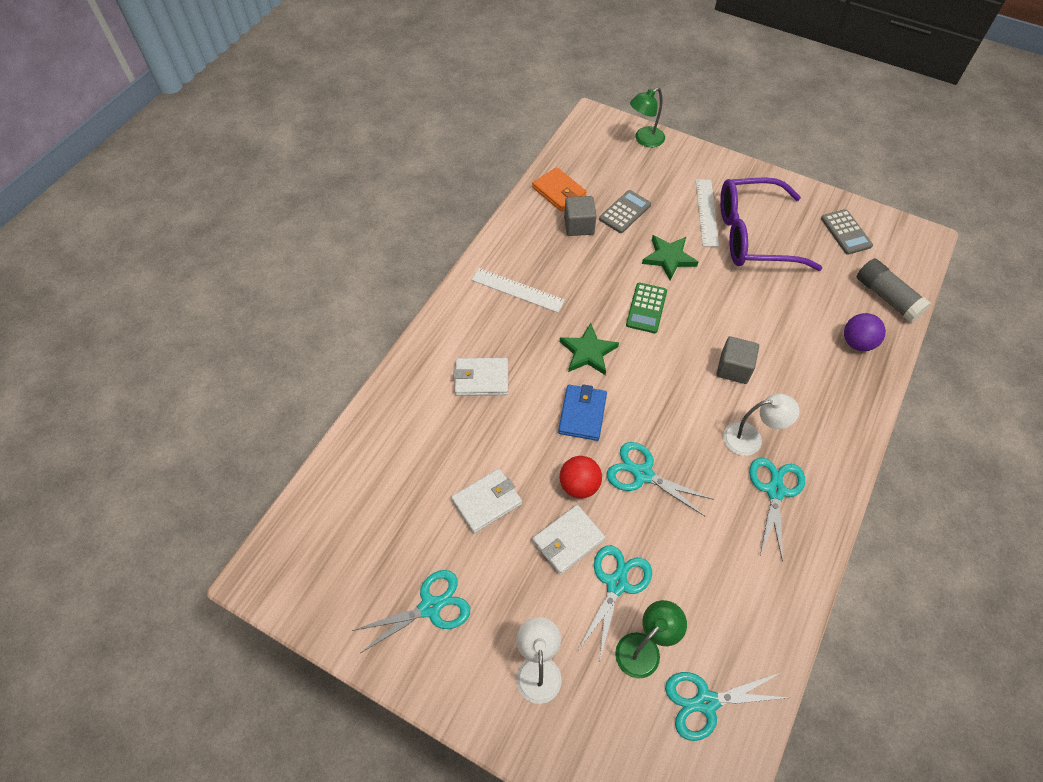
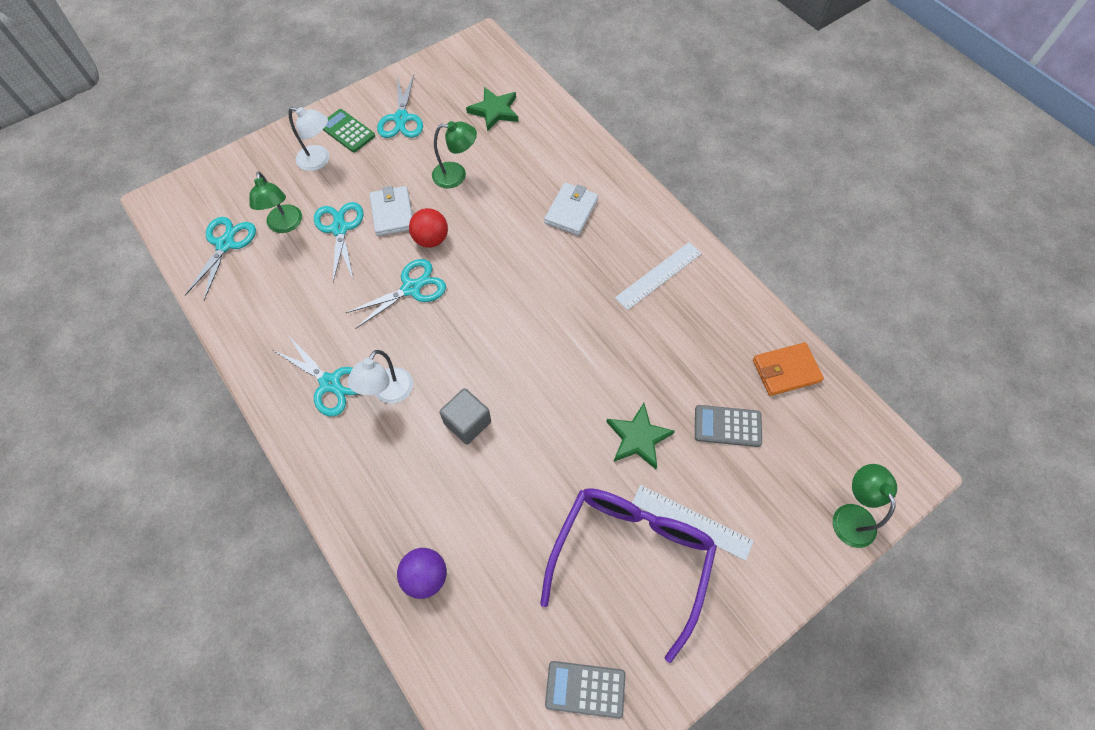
camera: 115 degrees right, 5 degrees up
(487, 502) = (456, 175): white wallet -> green lamp
(579, 225) = (724, 368): grey cube -> none
(582, 414) = (494, 270): blue wallet -> none
(588, 352) = (555, 303): green star -> green star (494, 111)
(616, 584) = (340, 229): turquoise scissors -> turquoise scissors turned 150 degrees counterclockwise
(625, 212) = (727, 426): grey calculator -> grey calculator turned 120 degrees clockwise
(646, 308) = (581, 379): green calculator -> green calculator (347, 131)
(887, 297) = (463, 664): grey glue stick -> none

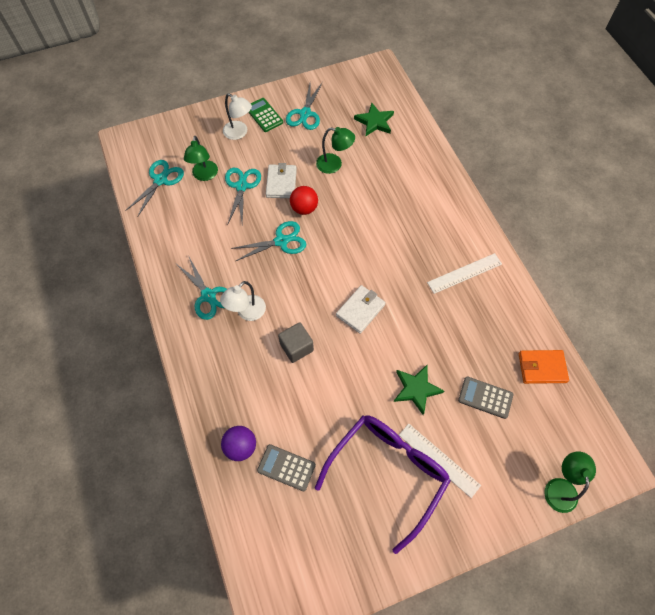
camera: 15 degrees right, 0 degrees up
(571, 211) = (412, 210): white wallet -> white wallet (360, 310)
(585, 689) = (330, 554): grey calculator -> grey calculator (286, 467)

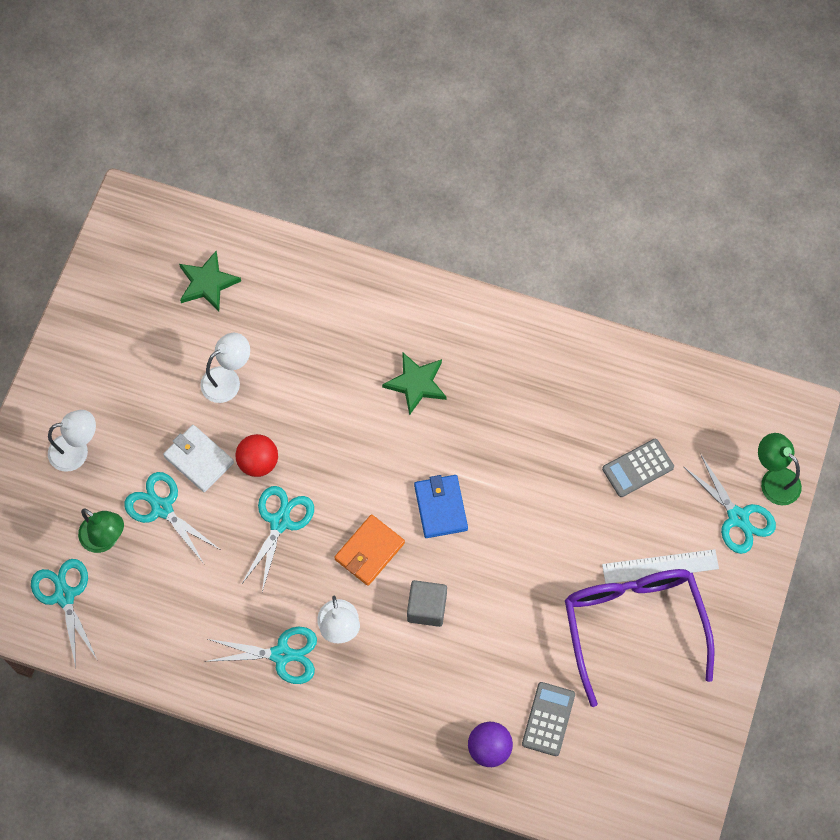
camera: 50 degrees left, 5 degrees up
(264, 115) = (76, 401): green calculator -> none
(286, 467) = (548, 719): grey calculator -> grey calculator turned 135 degrees clockwise
(305, 114) = (120, 351): turquoise scissors -> turquoise scissors (738, 517)
(334, 165) = (228, 380): green lamp -> white lamp
(360, 310) = (440, 507): white wallet -> blue wallet
(416, 389) = (574, 526): green star -> green star (416, 384)
(464, 273) = (491, 364): white ruler -> none
(542, 368) = (654, 387): orange wallet -> orange wallet (369, 551)

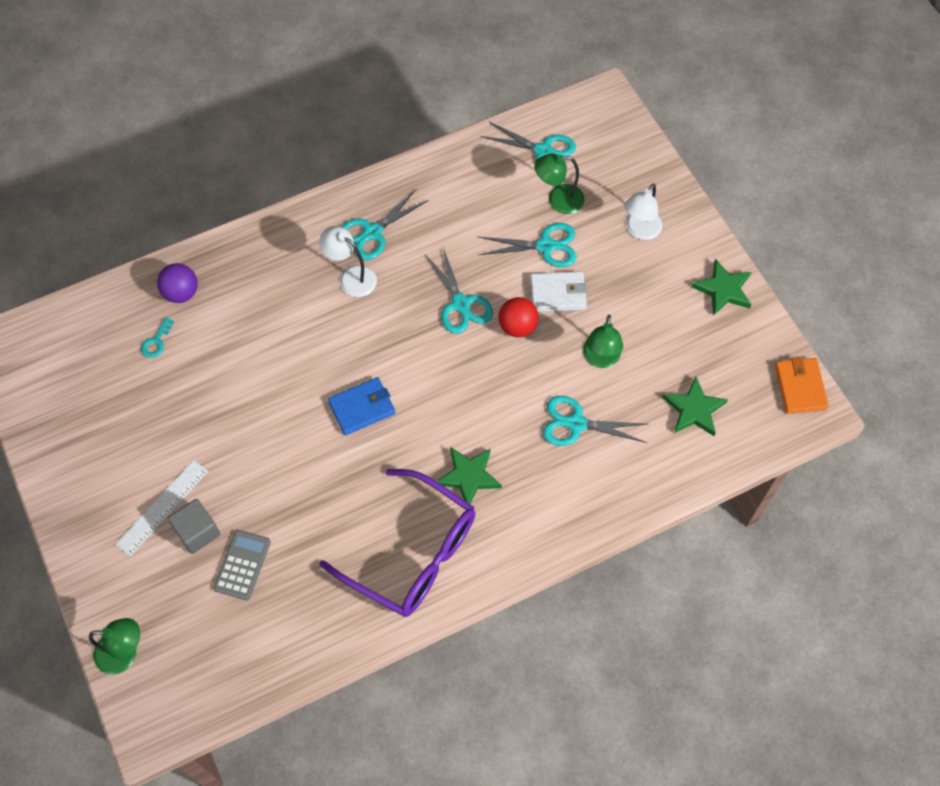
camera: 135 degrees right, 5 degrees down
(76, 346) = (723, 289): none -> green star
(228, 380) = (600, 359): white lamp -> green lamp
(369, 551) = (381, 338): orange wallet -> orange wallet (800, 387)
(427, 608) = (306, 337): grey cube -> grey cube (197, 532)
(440, 507) = (362, 408): blue wallet -> blue wallet turned 60 degrees counterclockwise
(548, 719) = (156, 341): grey calculator -> turquoise key
(633, 624) = (148, 450): purple glasses -> purple glasses (413, 553)
(738, 517) = (131, 597): turquoise scissors -> turquoise scissors (576, 424)

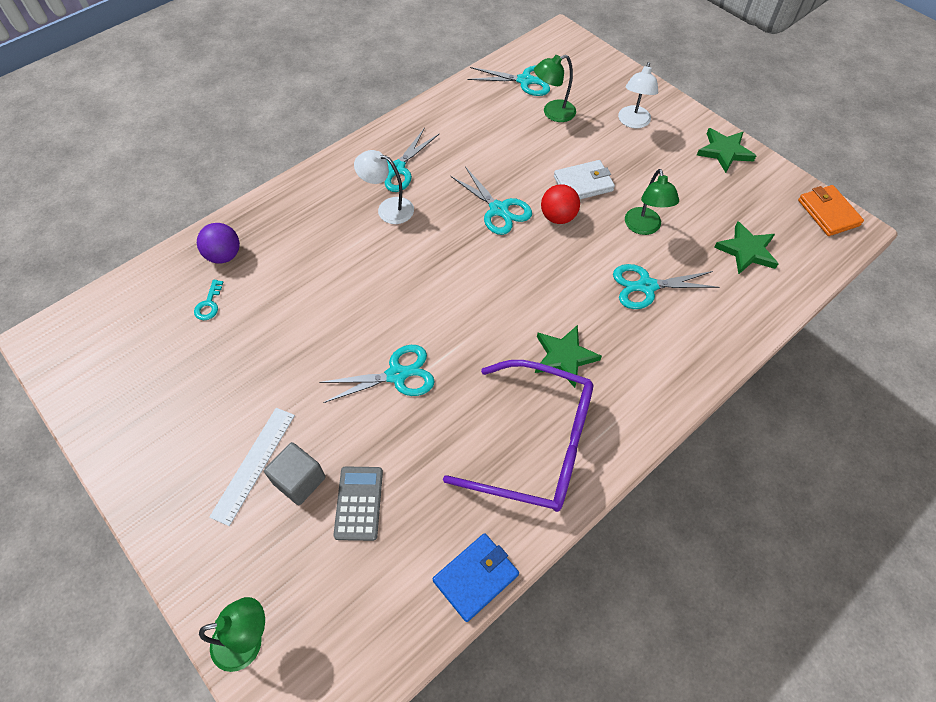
camera: 15 degrees left, 5 degrees down
(362, 408) = (436, 318): blue wallet -> blue wallet (475, 577)
(545, 246) = (556, 149): turquoise scissors -> turquoise scissors (397, 375)

